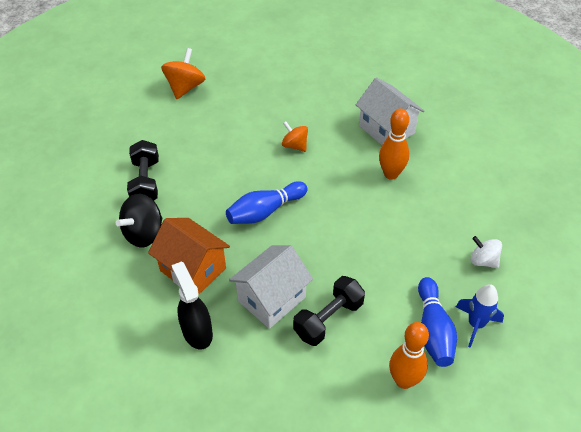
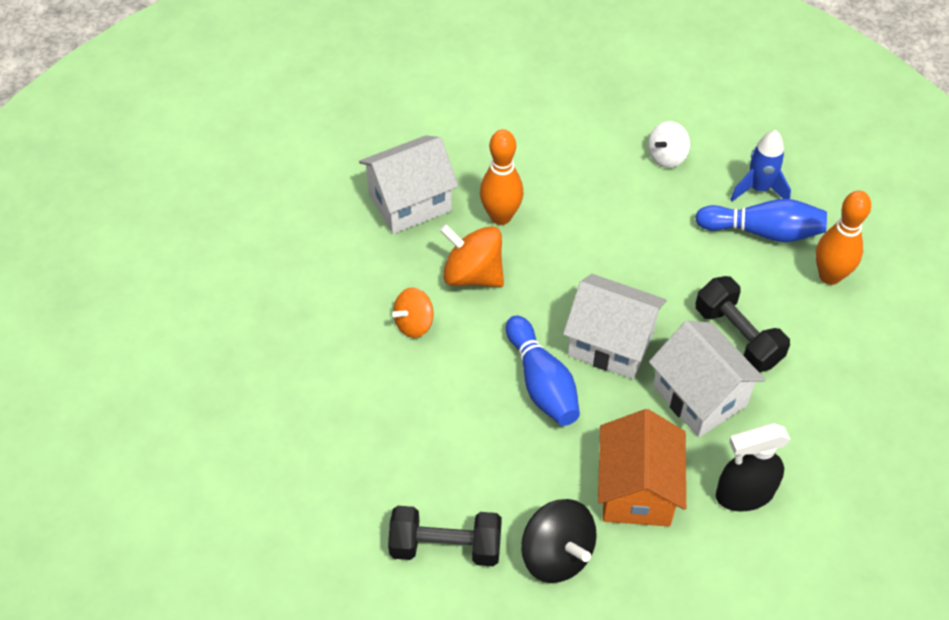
camera: 80 degrees left, 5 degrees up
(185, 87) = (224, 468): orange spinning top -> orange spinning top (472, 274)
(193, 269) = (637, 490): orange house -> orange house turned 45 degrees counterclockwise
(304, 244) = (610, 343): none -> white house

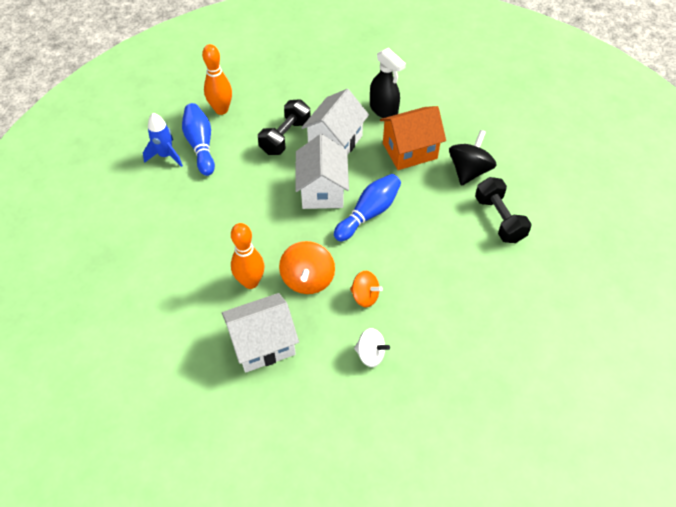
camera: 115 degrees left, 0 degrees up
(410, 202) = (263, 344): white house -> white house turned 60 degrees counterclockwise
(666, 156) = (156, 208): white spinning top -> white spinning top (370, 354)

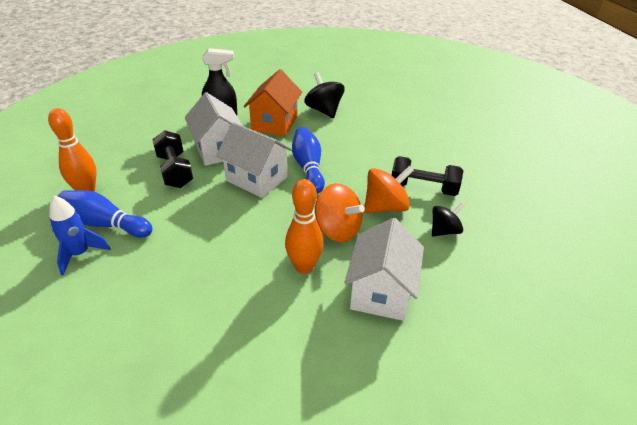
camera: 55 degrees left, 15 degrees down
(365, 296) = (385, 207): orange spinning top -> orange spinning top, size x1.53
(370, 354) = (444, 231): white spinning top -> black spinning top
(499, 219) = (378, 119): black dumbbell -> black dumbbell (423, 188)

